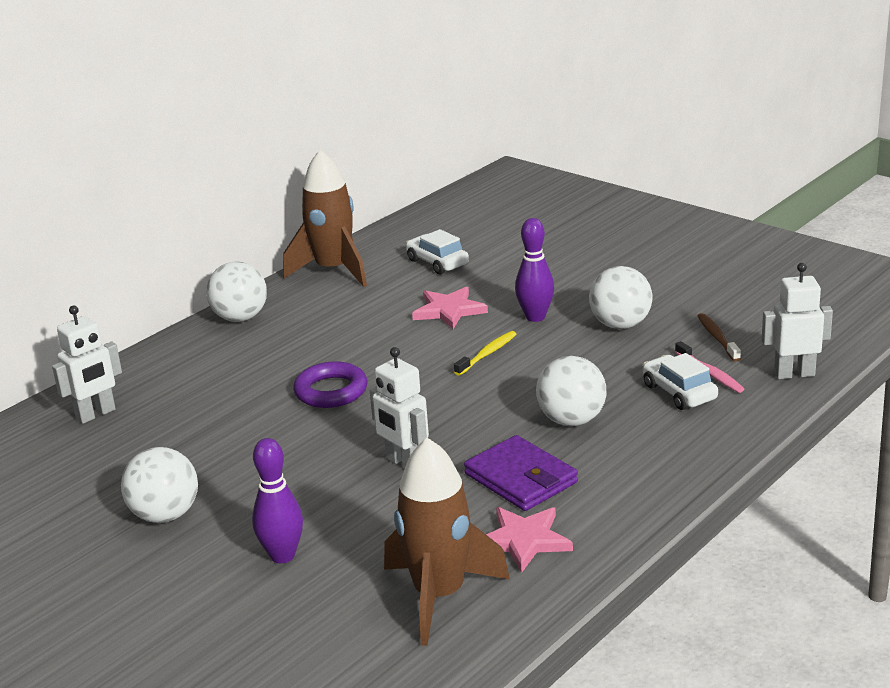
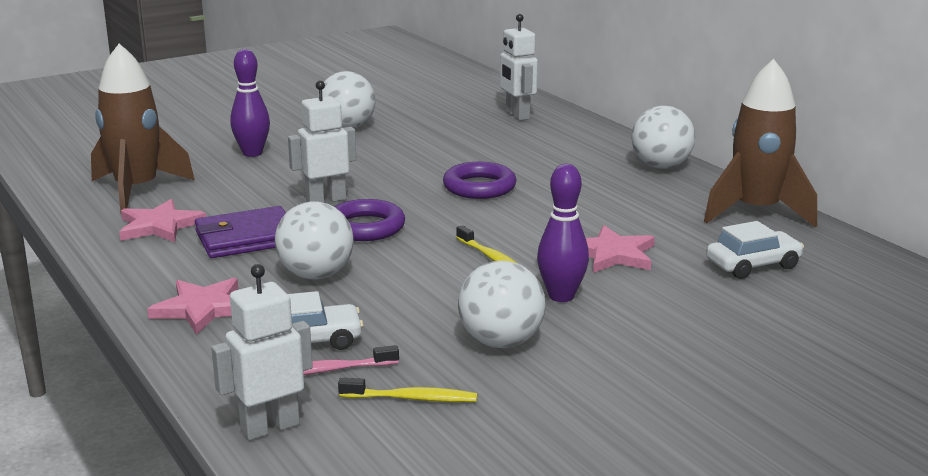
camera: 105 degrees right, 5 degrees down
(459, 424) = (365, 227): none -> purple ring
(668, 453) = (202, 308): none -> pink star
(717, 338) = (411, 398): brown toothbrush -> yellow toothbrush
(794, 374) = (270, 427): white robot -> white robot turned 135 degrees counterclockwise

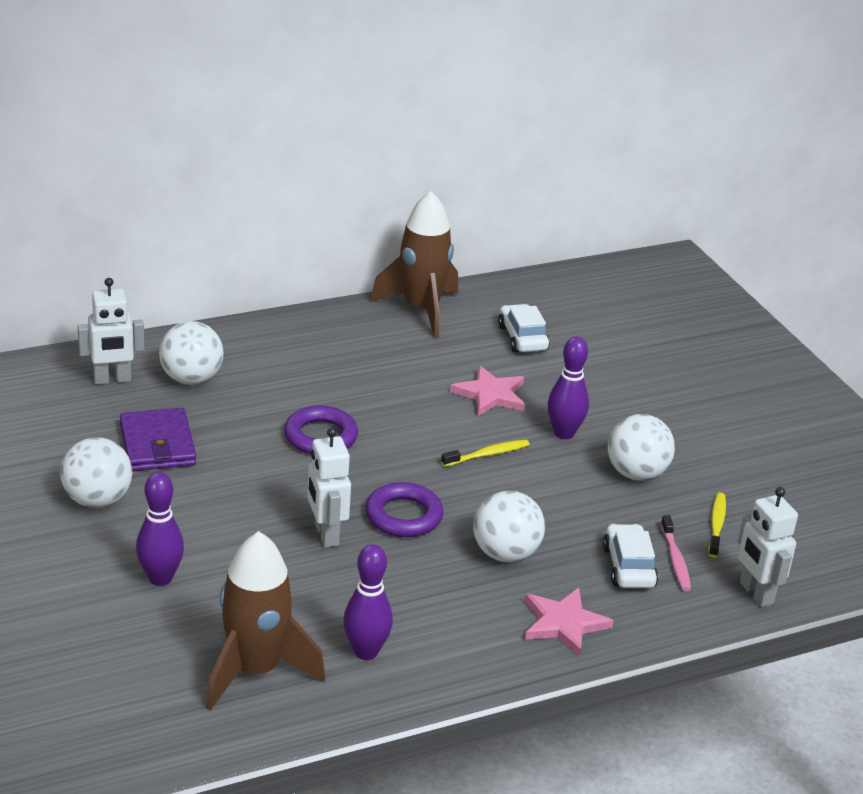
camera: 85 degrees left, 10 degrees up
(159, 226) = (365, 652): pink star -> purple bowling pin
(247, 238) = (412, 592): purple wallet -> purple wallet (157, 444)
(661, 166) = (301, 329): white ball -> white ball (191, 379)

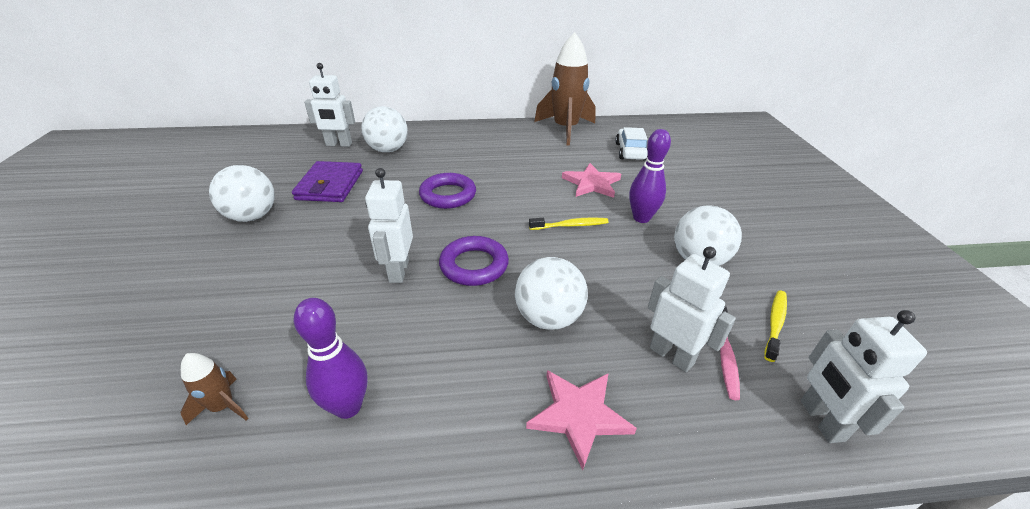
camera: 20 degrees right, 5 degrees up
(160, 578) = (234, 287): purple bowling pin -> none
(255, 671) = (223, 406): brown rocket -> brown rocket, size x0.43
(628, 567) = (671, 355): white car -> white robot

